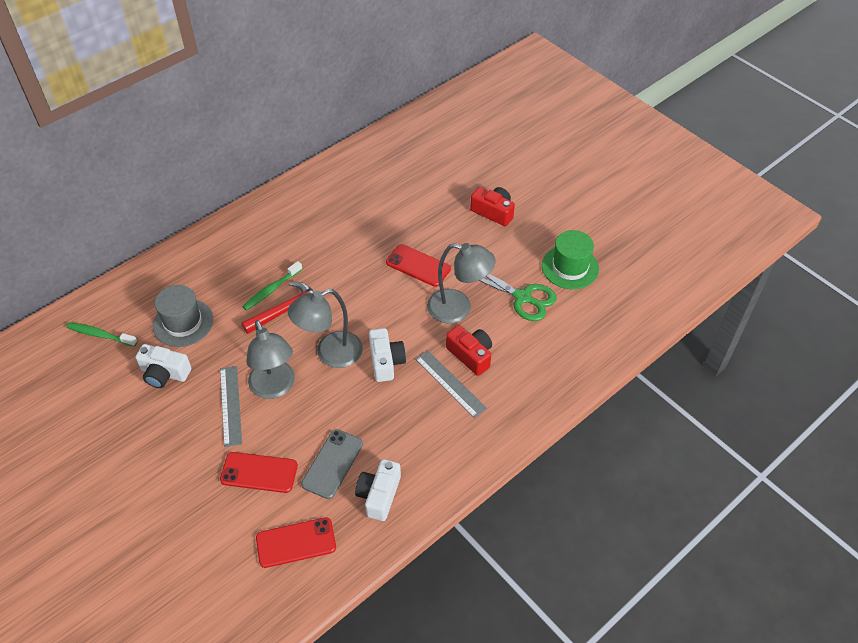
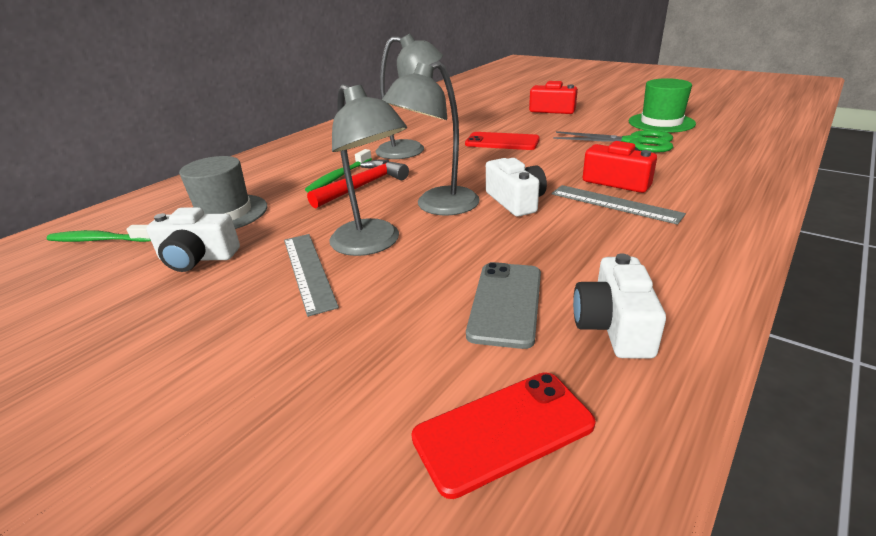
camera: 10 degrees left, 20 degrees down
(259, 472) = (381, 337): red phone -> none
(458, 308) = (571, 157): grey lamp -> grey lamp (411, 150)

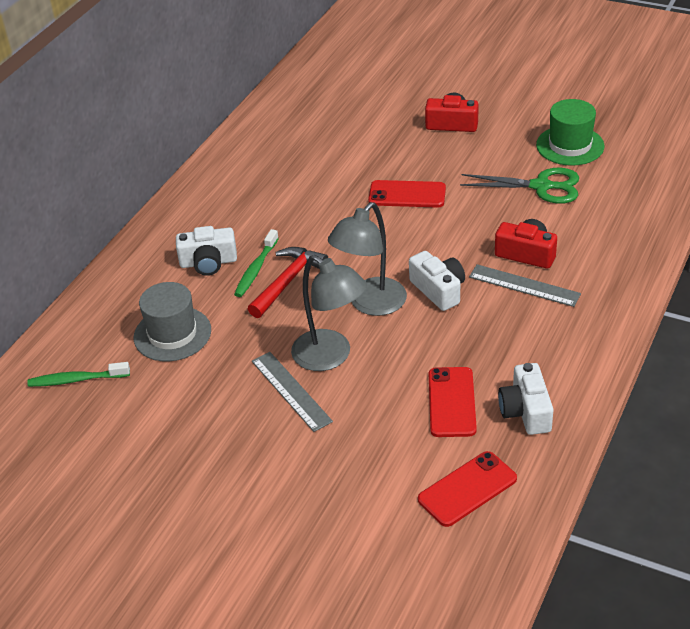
camera: 10 degrees left, 10 degrees up
(197, 258) = (187, 389): white camera -> white camera (208, 262)
(411, 150) = (313, 217): grey lamp -> none
(506, 303) = (452, 402): grey phone -> red phone

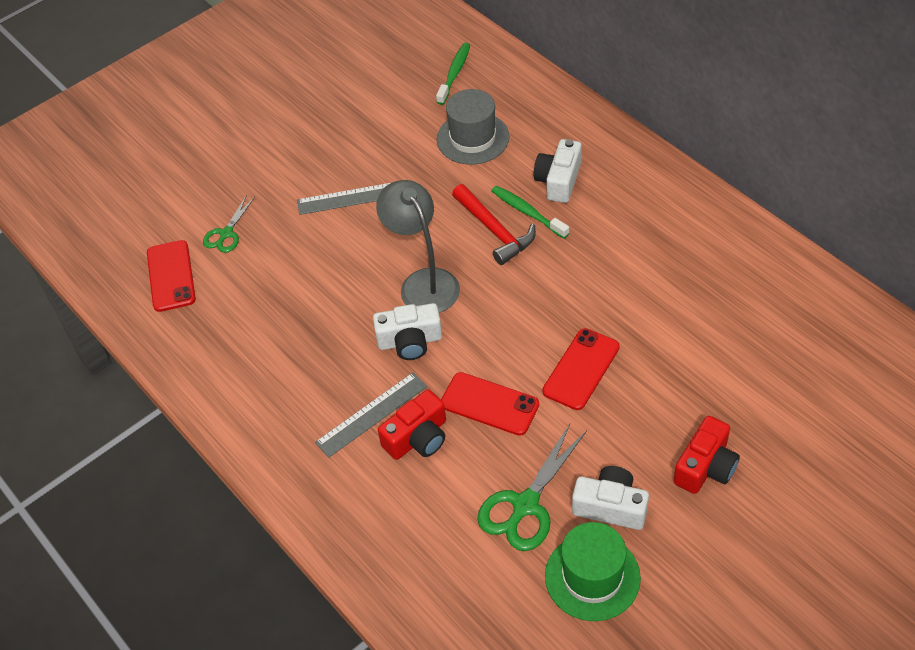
camera: 115 degrees right, 10 degrees up
(330, 356) = (374, 234): grey lamp -> none
(387, 470) = (226, 234): none -> green scissors
(452, 402) = (264, 299): red phone -> red phone (489, 404)
(525, 411) = (217, 346): white camera -> white camera (610, 506)

